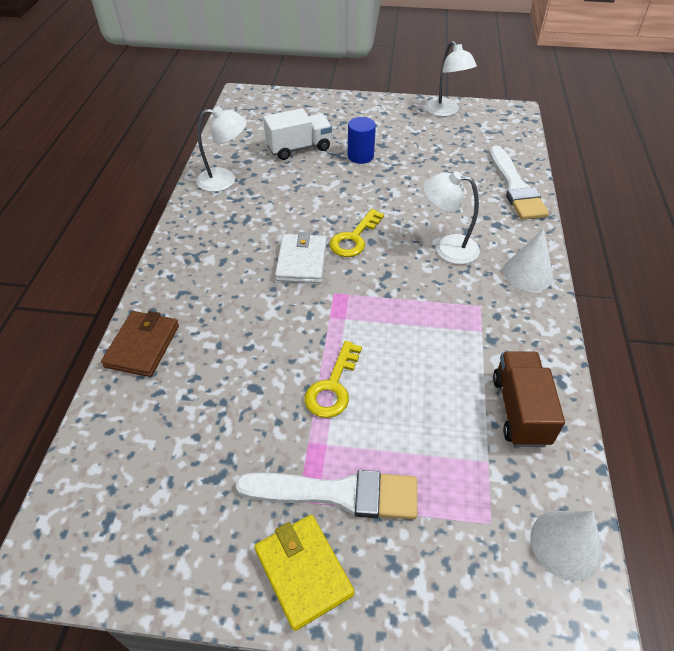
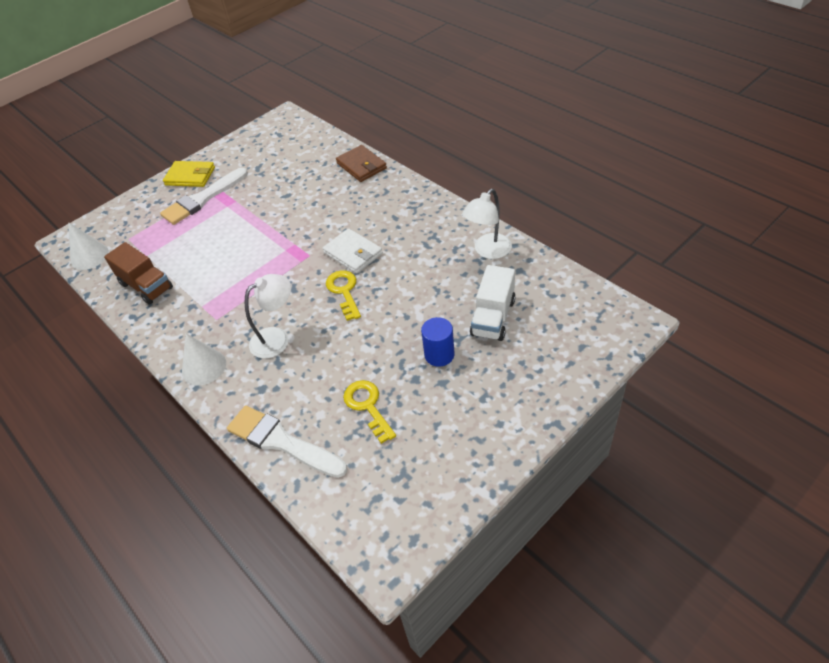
camera: 135 degrees right, 0 degrees up
(333, 386) = (251, 223): yellow key -> yellow key (367, 406)
(445, 111) = (451, 486): white lamp -> none

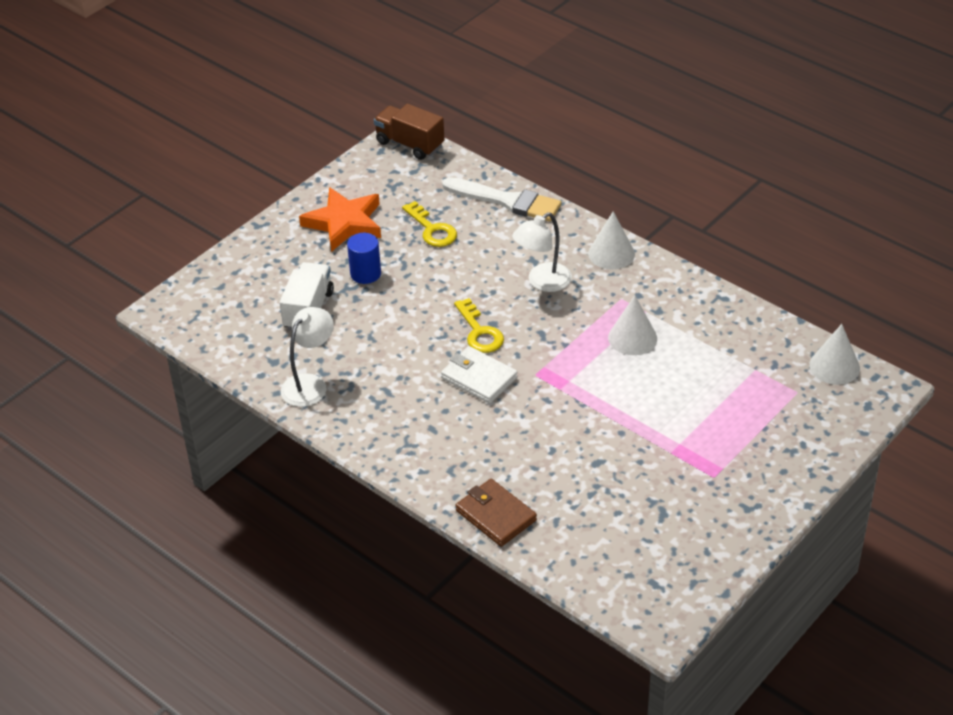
camera: 170 degrees right, 5 degrees down
(146, 286) = (729, 331): brown truck -> brown truck (410, 144)
(190, 176) = (766, 495): yellow wallet -> none
(202, 199) = (723, 454): white brush -> none
(223, 283) = (632, 338): none -> white cone
(460, 421) = (344, 223): none -> orange star

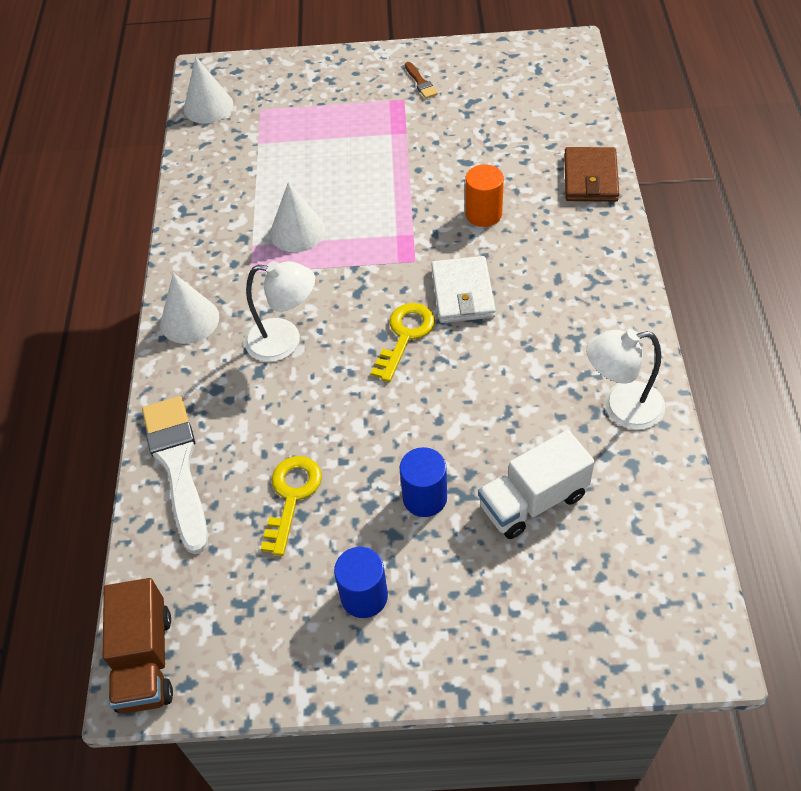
camera: 130 degrees left, 10 degrees up
(344, 223) = (364, 596): orange star -> blue cylinder
(534, 435) = (483, 214): none -> orange cylinder
(723, 500) = (421, 82): none -> brown brush

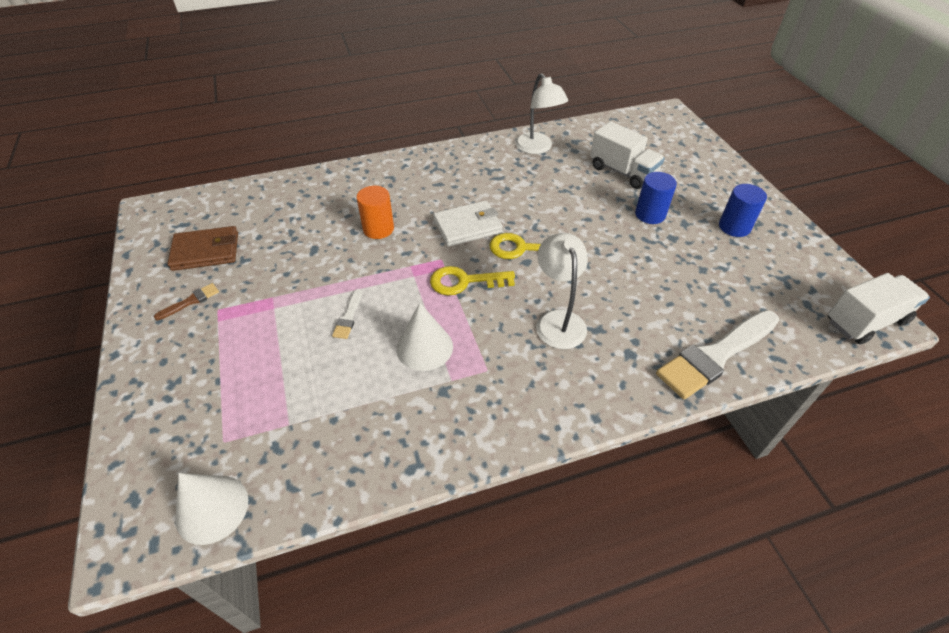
camera: 110 degrees left, 5 degrees down
(145, 660) = (865, 321): brown truck -> white truck
(189, 320) = (565, 402): white cone -> none
(291, 496) = (693, 278): yellow key -> yellow key (464, 281)
(358, 182) = (348, 317): none -> white brush
(590, 178) = (329, 180): brown wallet -> brown wallet (206, 251)

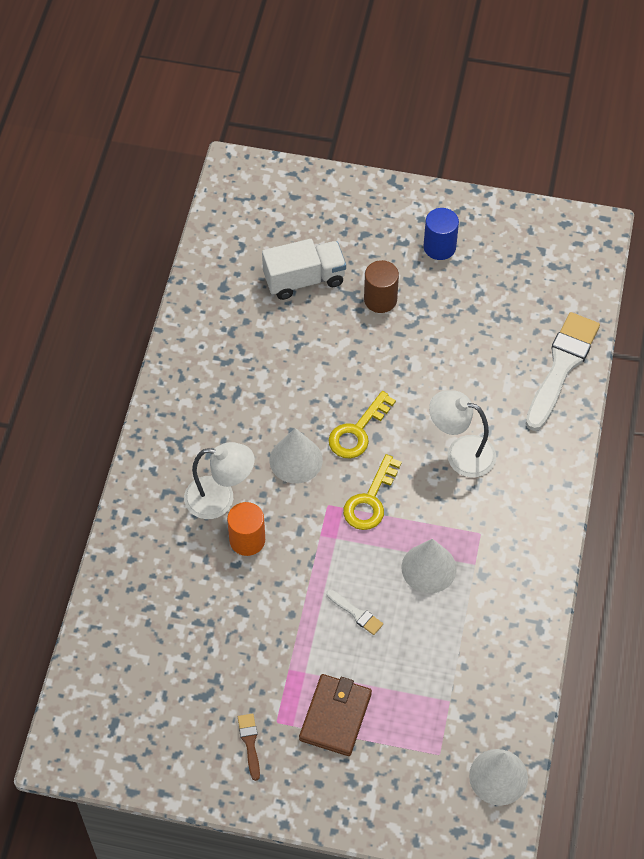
camera: 60 degrees left, 10 degrees up
(206, 251) = (178, 712): brown wallet -> brown wallet (335, 716)
(467, 226) = (296, 460): white wallet -> white cone
(537, 148) = (211, 329): white lamp -> white lamp (220, 498)
(650, 214) = (380, 299): blue cylinder -> brown cylinder
(716, 355) = (561, 367): white brush -> white brush turned 150 degrees counterclockwise
(865, 321) = (591, 243): white truck -> none

